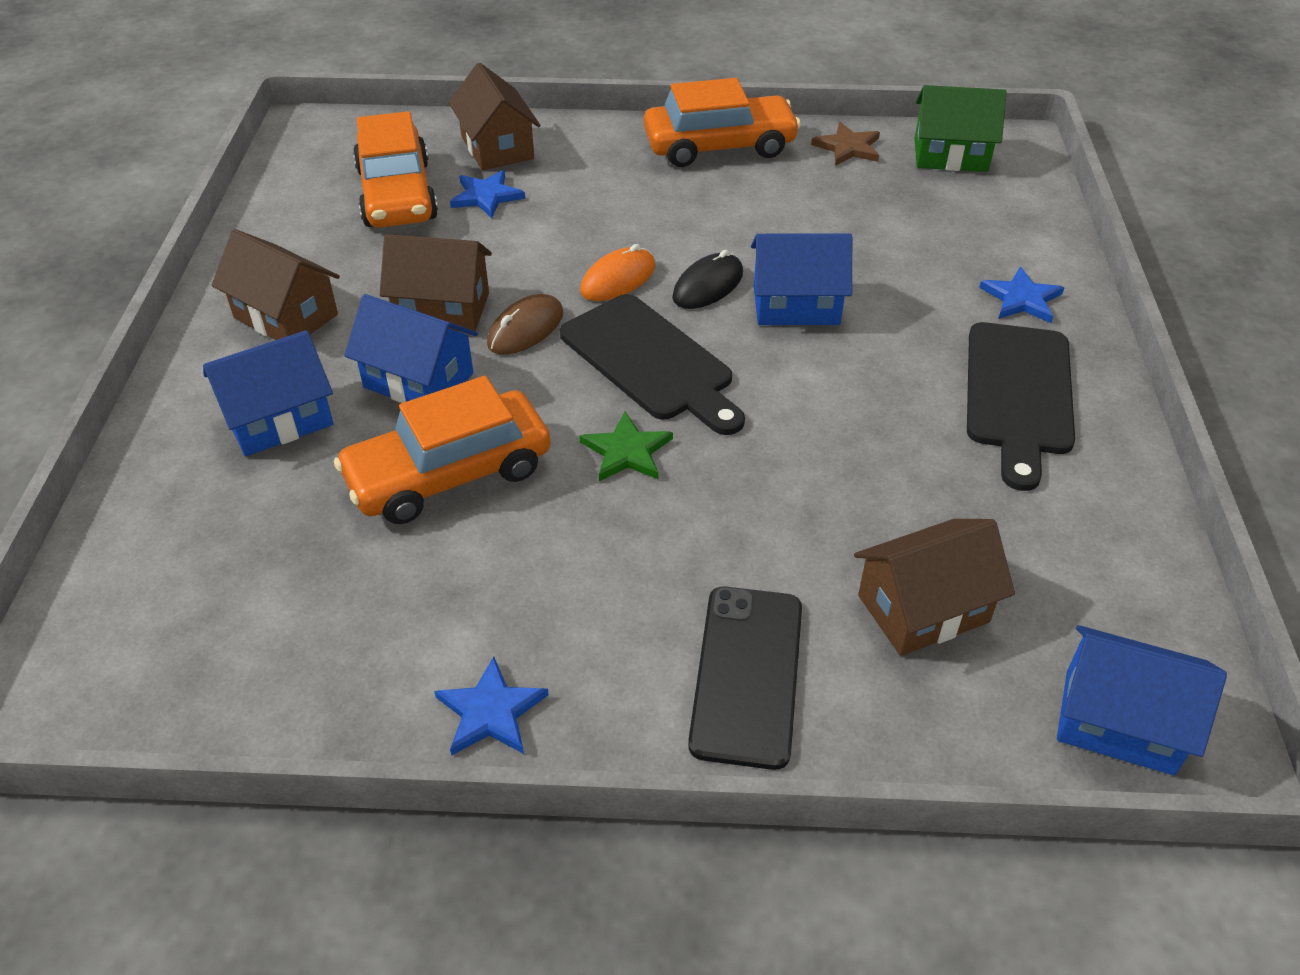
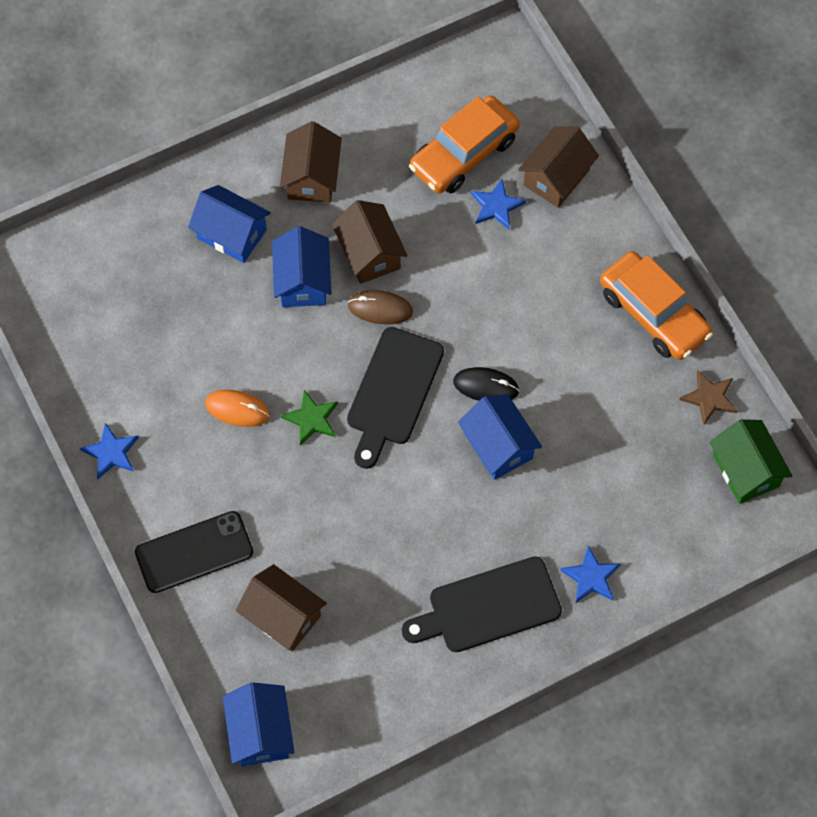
camera: 60 degrees right, 20 degrees up
(449, 474) = (243, 342): orange car -> none
(618, 279) = (459, 332): orange mouse -> orange mouse (237, 409)

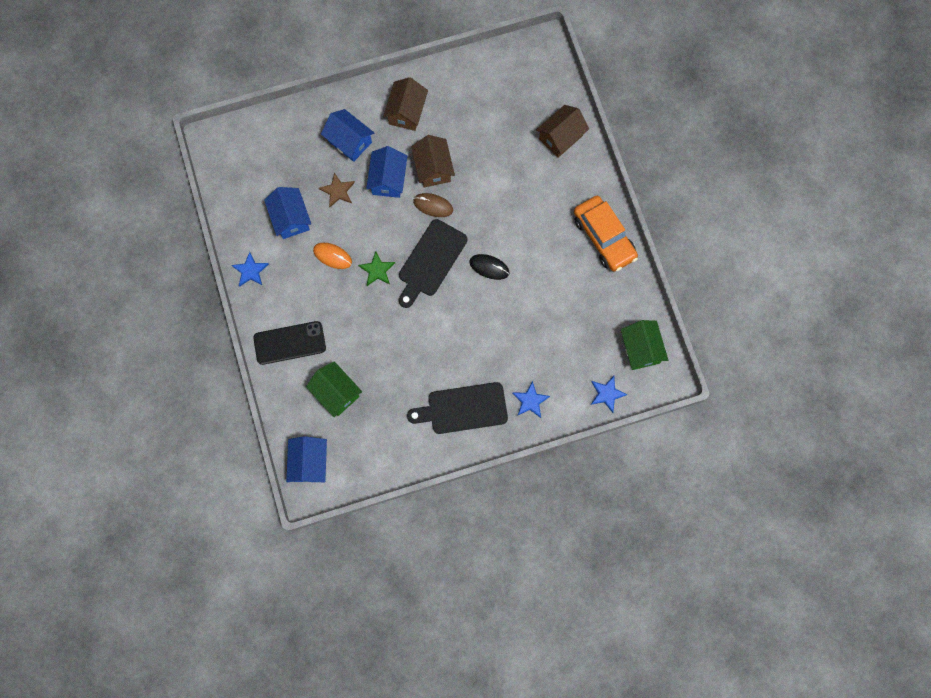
camera: 10 degrees right, 10 degrees up
(283, 616) = (336, 393): brown house -> green house
(464, 154) = (505, 112): orange car -> none
(496, 206) = (519, 150): blue star -> blue star (607, 394)
(498, 446) = (489, 307): blue house -> blue house (291, 218)
(709, 398) = (628, 298): brown star -> brown star (338, 191)

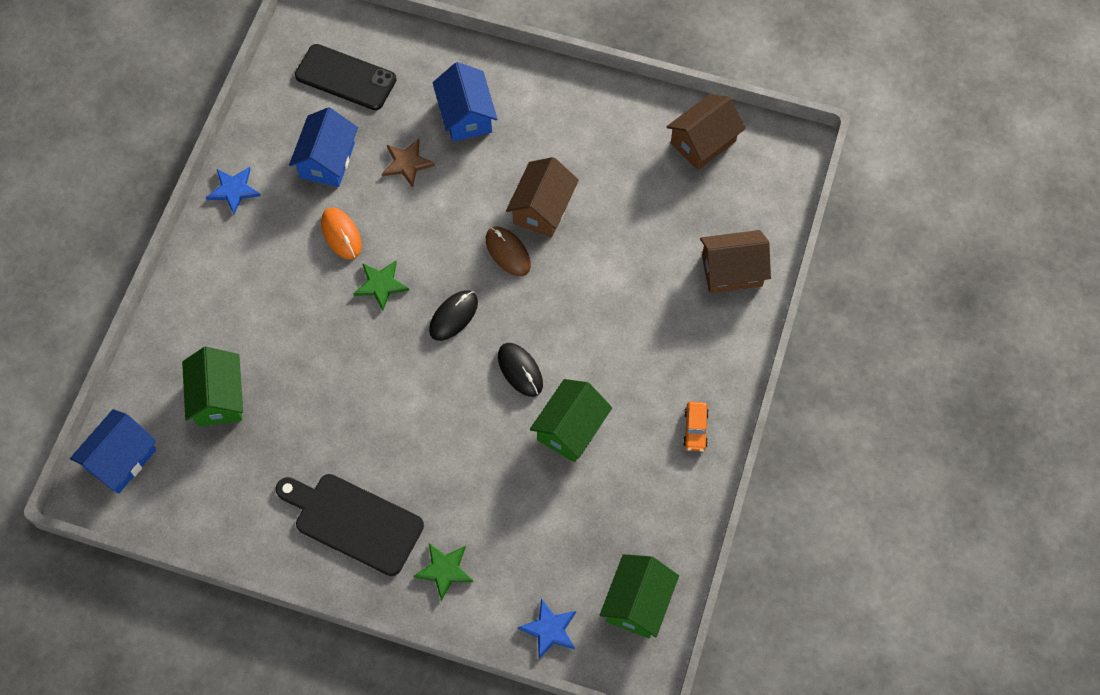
camera: 35 degrees right, 10 degrees down
(289, 343) = (211, 302): black phone -> black phone (345, 77)
(388, 179) = (477, 187): blue house -> none
(406, 112) = (561, 123): brown house -> brown house (703, 142)
(430, 261) = (453, 316): black cutting board -> black mouse
(530, 401) = (444, 570): blue star -> green star
(539, 281) = (570, 429): none -> green house
(604, 237) = (695, 429): orange car -> orange car, size x0.42

